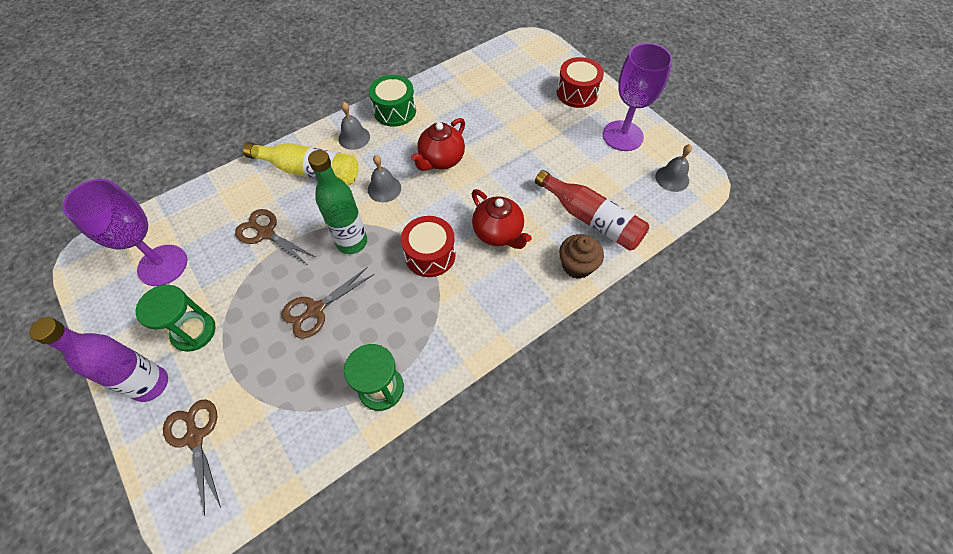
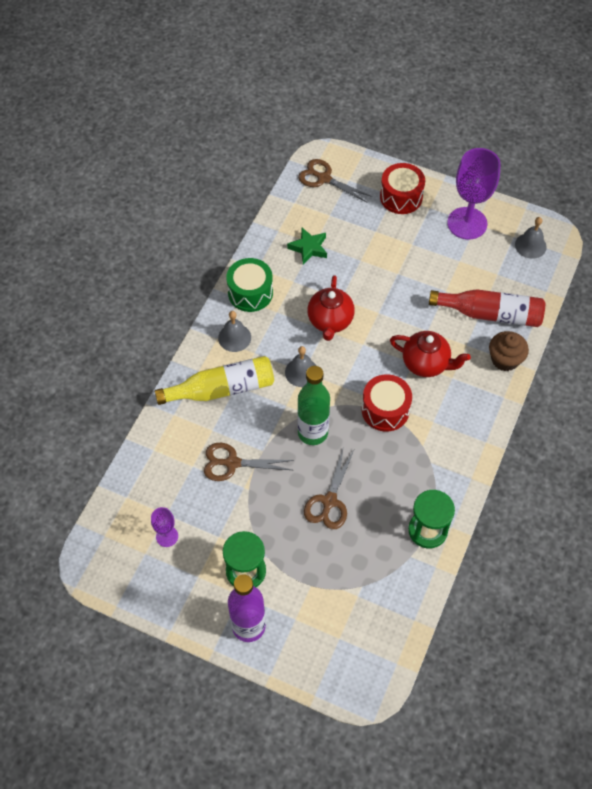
camera: 30 degrees left, 0 degrees up
(163, 265) = (167, 536): purple goblet -> purple goblet, size x0.48
(195, 437) = (319, 640): brown scissors -> brown scissors (324, 178)
(469, 98) = (309, 248): none -> green star

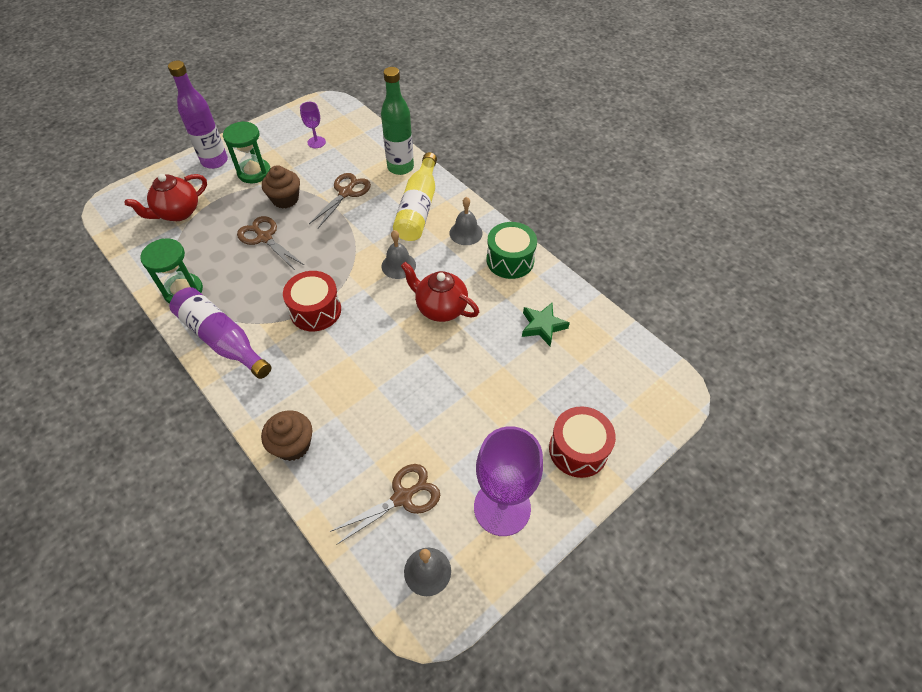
camera: 115 degrees right, 5 degrees down
(269, 514) = (285, 199): none -> brown cupcake
(312, 432) = (333, 250): green bottle -> green bottle (400, 167)
(324, 178) = (639, 380): brown scissors -> brown scissors (402, 497)
(426, 363) = (340, 367): red teapot -> red teapot (178, 213)
(454, 463) = (222, 339): none -> purple bottle
(490, 314) = (358, 462): red bottle -> none

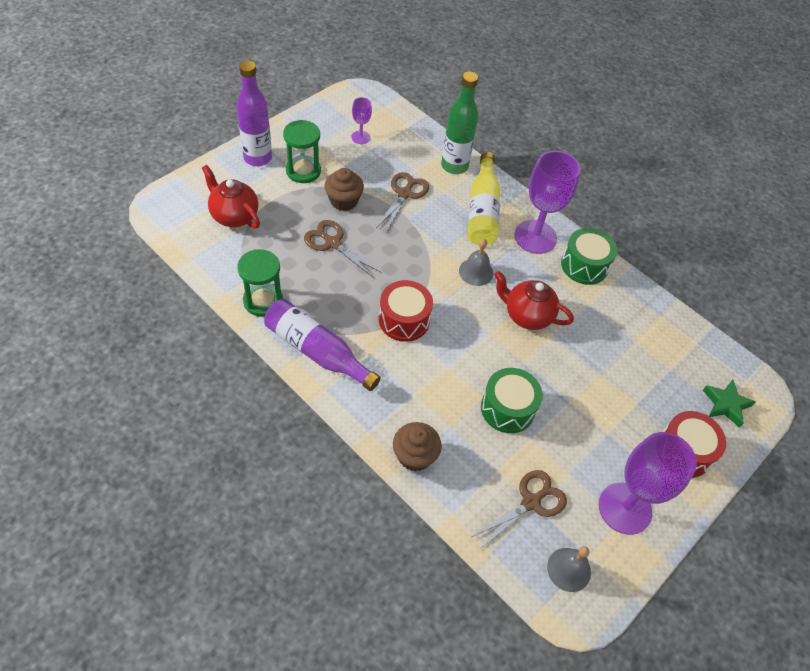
camera: 10 degrees left, 0 degrees up
(178, 213) = (234, 216): red teapot -> red teapot turned 90 degrees clockwise
(400, 400) = (507, 408): none -> green drum
(466, 233) = (535, 237): grey bell -> purple goblet
(542, 326) = (628, 332): green star -> green star (725, 405)

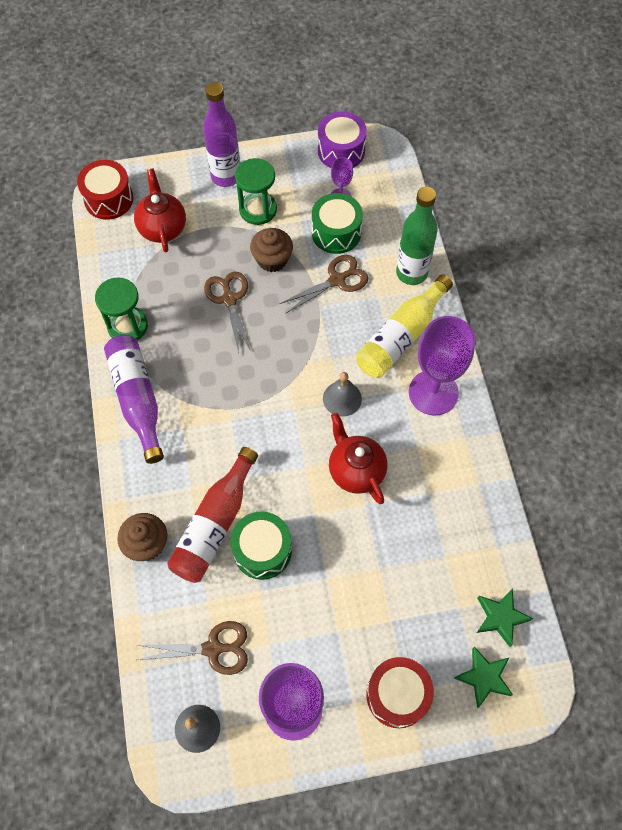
camera: 40 degrees right, 10 degrees up
(335, 106) = (341, 151): none -> purple drum
(404, 320) = (236, 411): red drum -> red drum (108, 199)
(456, 410) = (215, 524): none -> red bottle
(584, 265) = (460, 450): green drum -> green drum (336, 233)
(702, 359) = (500, 617): none -> green star

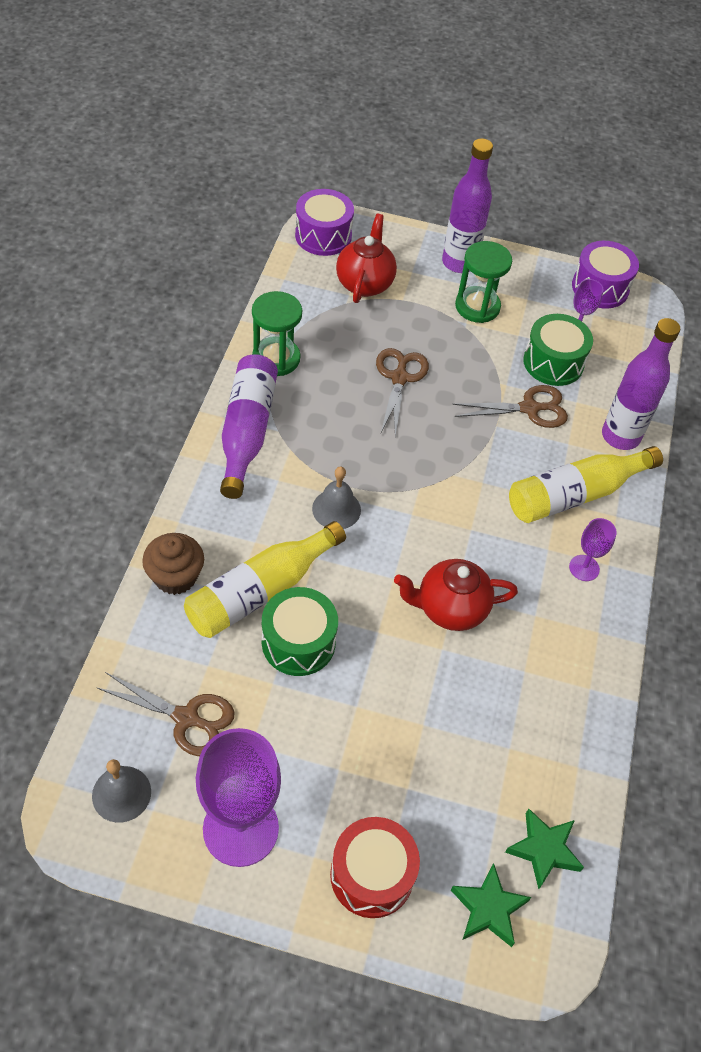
camera: 20 degrees right, 10 degrees down
(108, 199) = (323, 236): red drum -> purple drum
(215, 524) = (260, 591): red bottle -> yellow bottle
(272, 260) = (467, 360): brown cupcake -> none
(342, 398) = (473, 528): grey bell -> grey bell (336, 509)
(356, 470) = (450, 608): red teapot -> red teapot turned 90 degrees counterclockwise
(411, 273) = (620, 436): green bottle -> purple bottle
(433, 392) = (584, 568): purple goblet -> purple goblet, size x0.48

